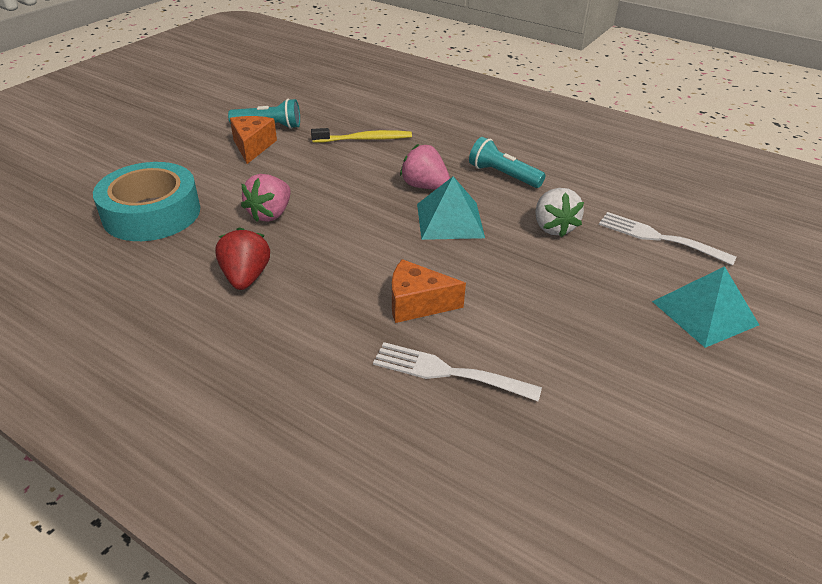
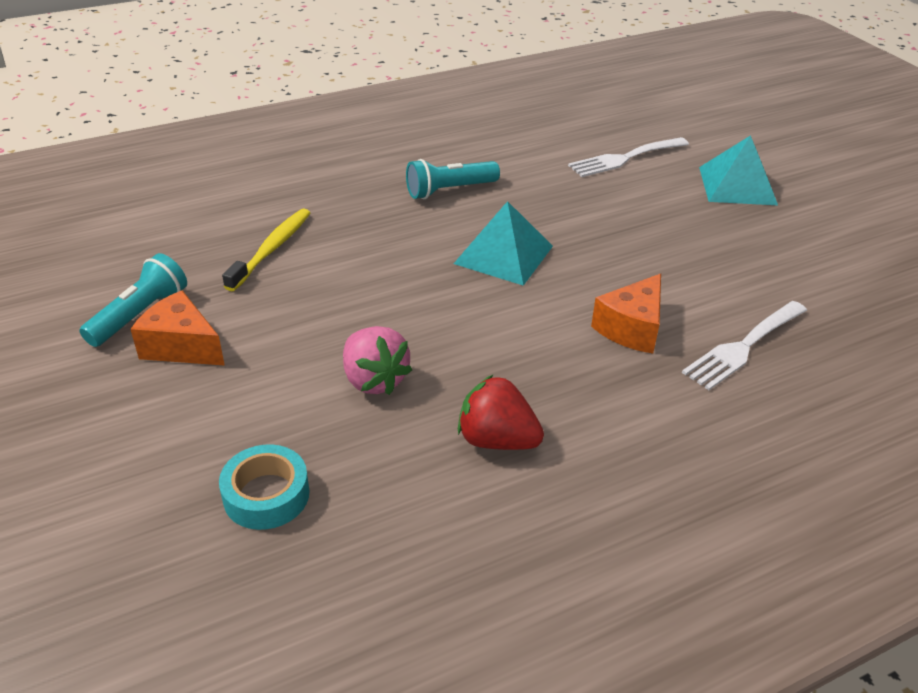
camera: 60 degrees left, 0 degrees up
(152, 213) = (266, 495): turquoise tape -> turquoise tape, size x0.55
(424, 186) = (423, 246): pink strawberry -> none
(553, 227) = (567, 201): white strawberry -> none

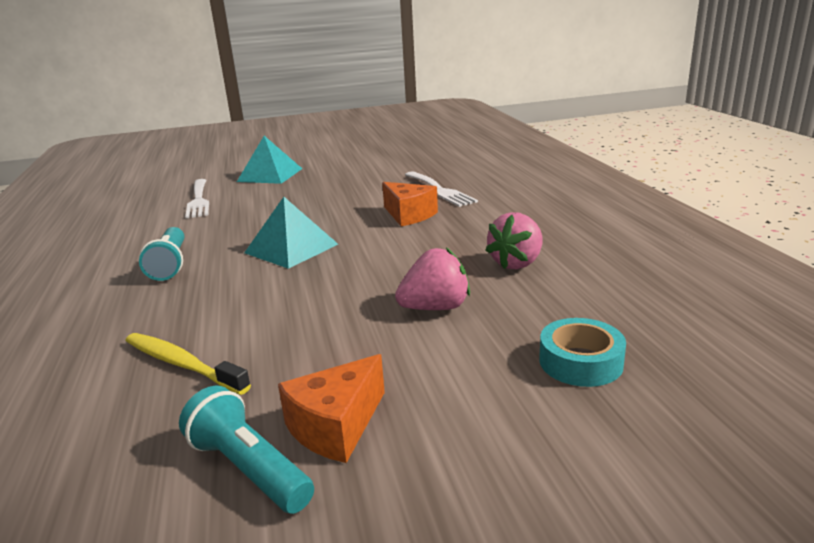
camera: 75 degrees left, 15 degrees down
(497, 440) = (516, 263): red strawberry -> pink strawberry

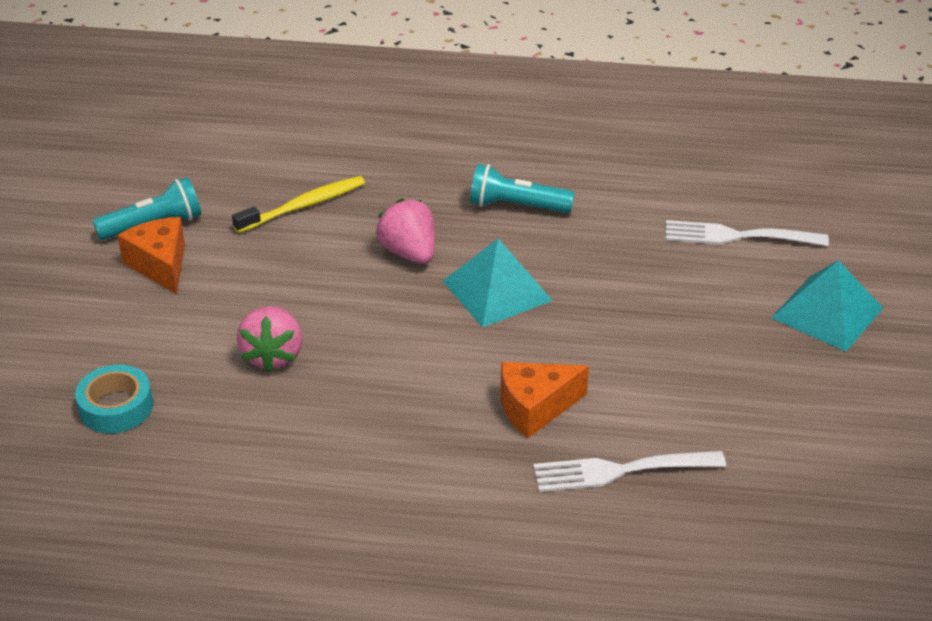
camera: 110 degrees right, 15 degrees up
(516, 263) = (316, 447): pink strawberry -> pink strawberry (409, 253)

